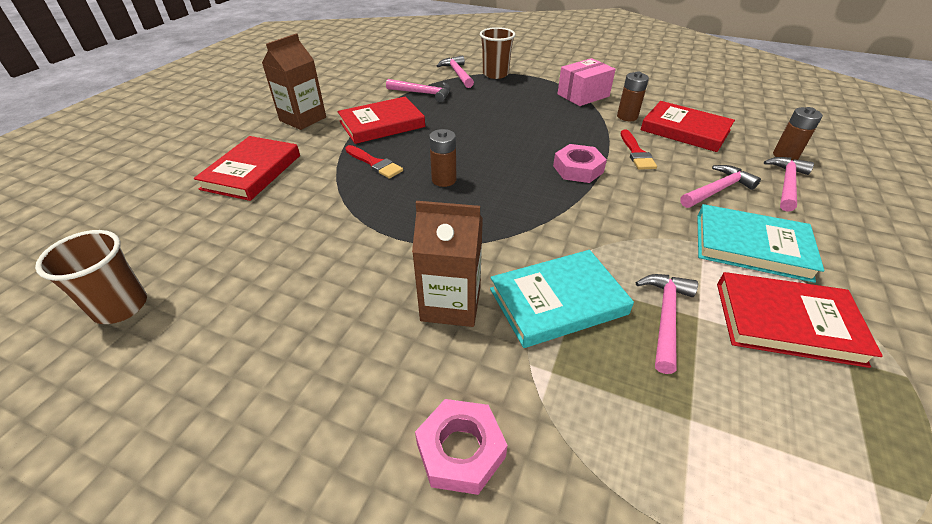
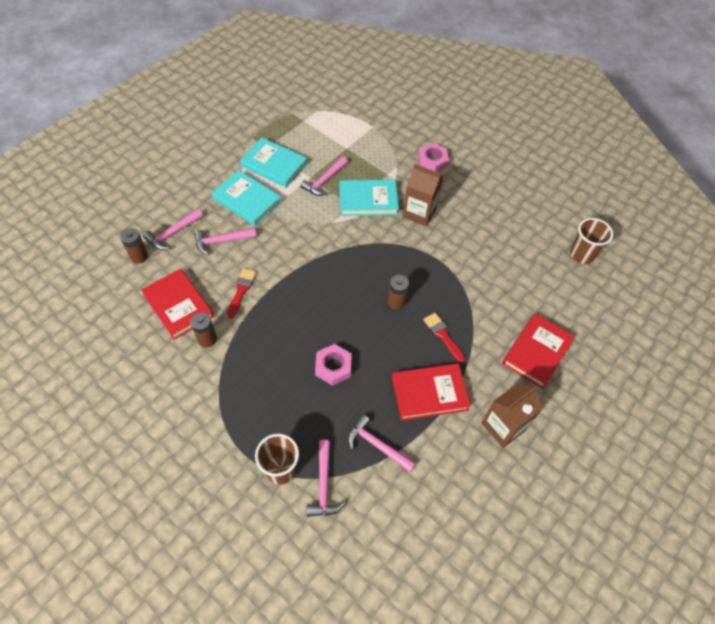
camera: 165 degrees left, 15 degrees up
(578, 169) = (296, 286): pink nut -> pink nut (333, 367)
(583, 95) = (218, 389): pink box -> none
(786, 322) = (274, 165): red book -> turquoise book

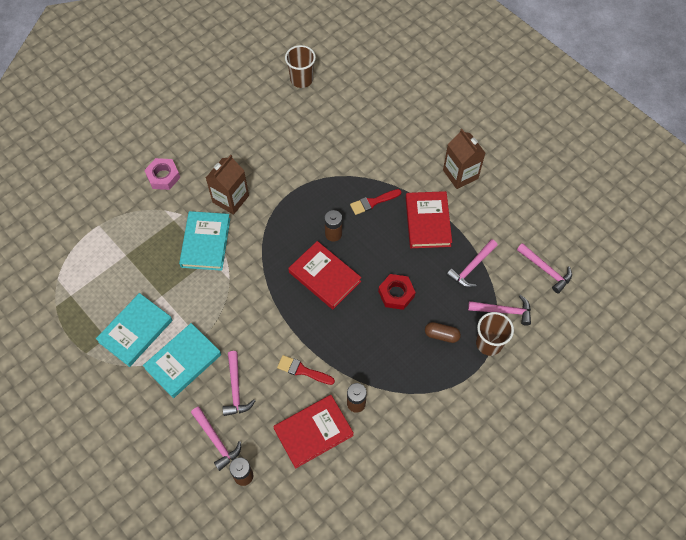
camera: 80 degrees left, 5 degrees up
(287, 416) = (441, 335): none -> brown capsule
(324, 181) = (170, 281): pink hammer -> pink hammer (546, 270)
(333, 367) = (396, 294): pink nut -> red nut
(536, 352) = (396, 136): red book -> red book (324, 277)

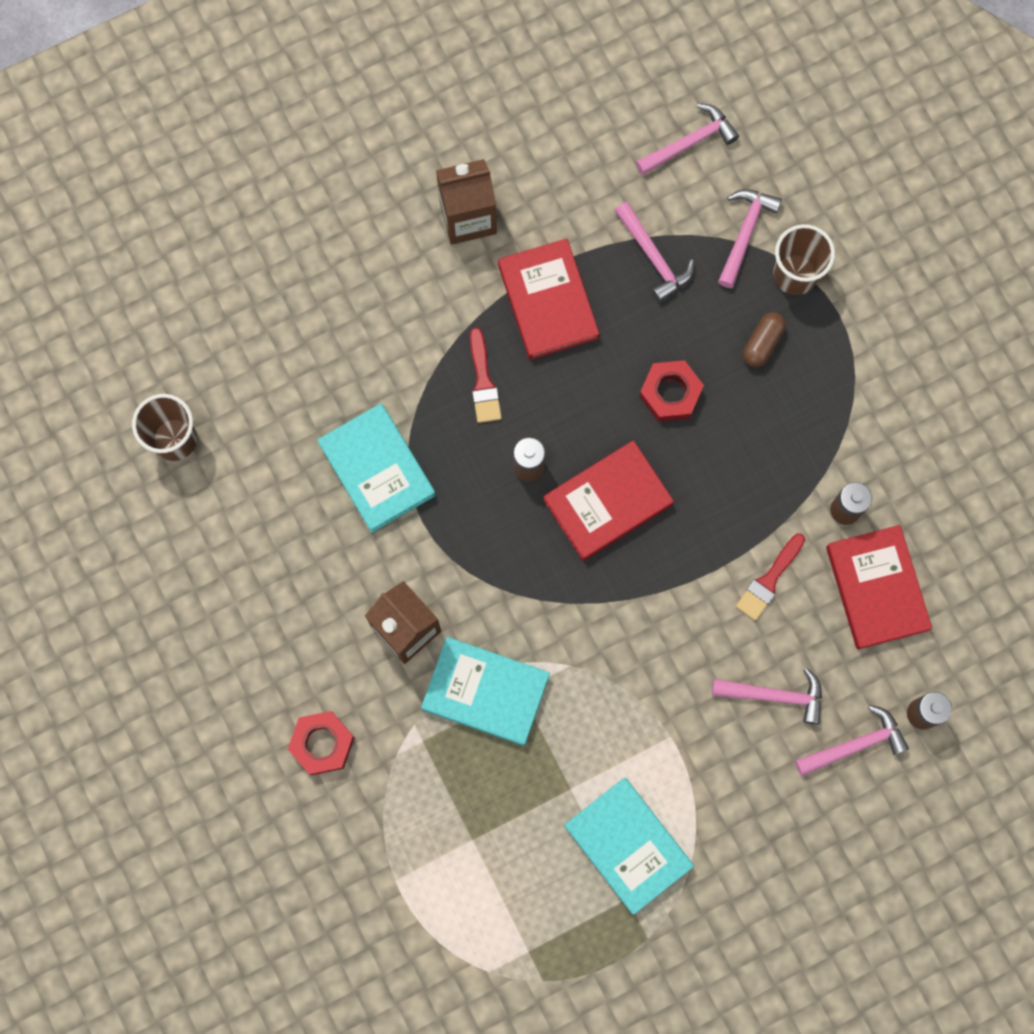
camera: 75 degrees left, 15 degrees up
(163, 176) = (322, 743): pink nut -> red nut
(183, 362) = (705, 773): turquoise book -> turquoise book (377, 469)
(427, 221) = (547, 301): red book -> red book turned 60 degrees clockwise

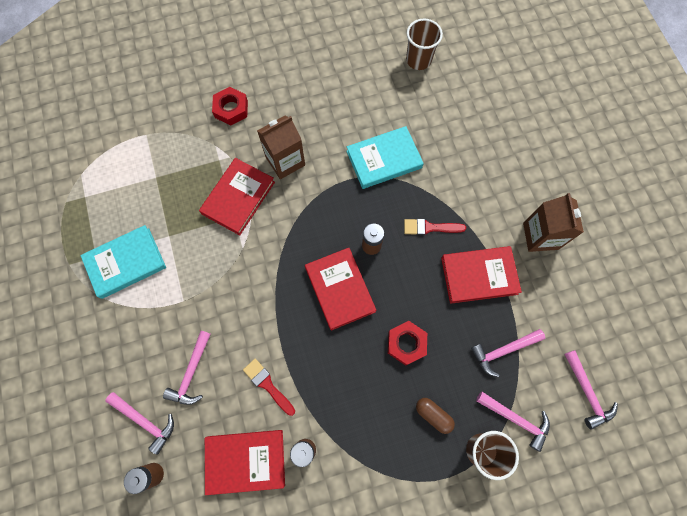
camera: 100 degrees right, 5 degrees down
(485, 692) = (238, 198): turquoise book -> red book
(855, 744) = (145, 421): pink hammer -> pink hammer turned 45 degrees counterclockwise

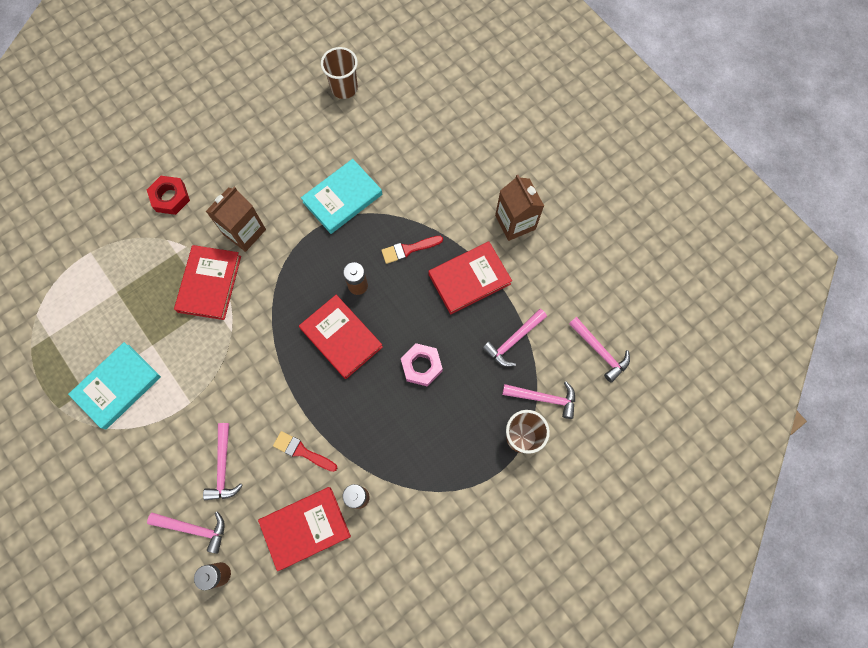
camera: 20 degrees left, 0 degrees up
(406, 343) = (421, 366): red nut -> pink nut
(433, 415) = (467, 422): brown capsule -> none

